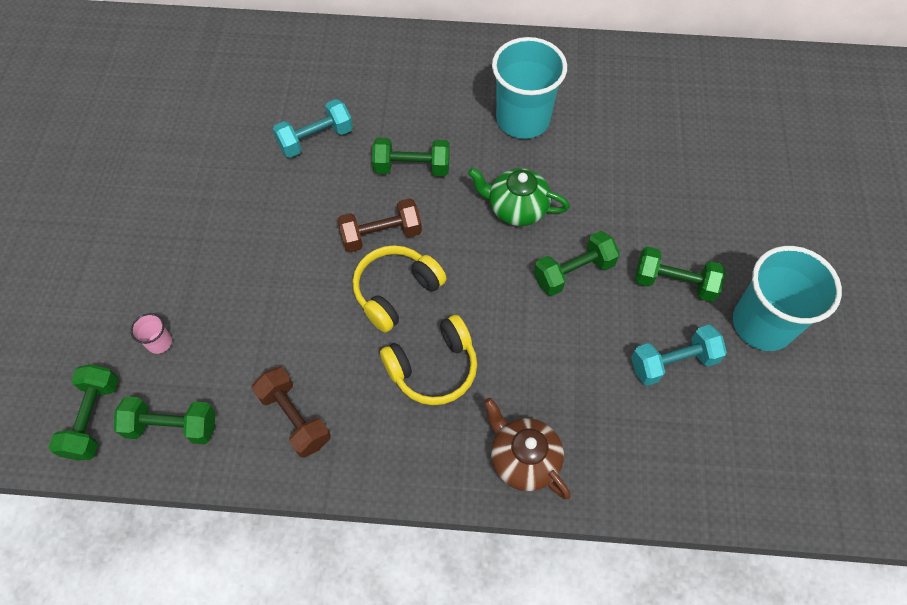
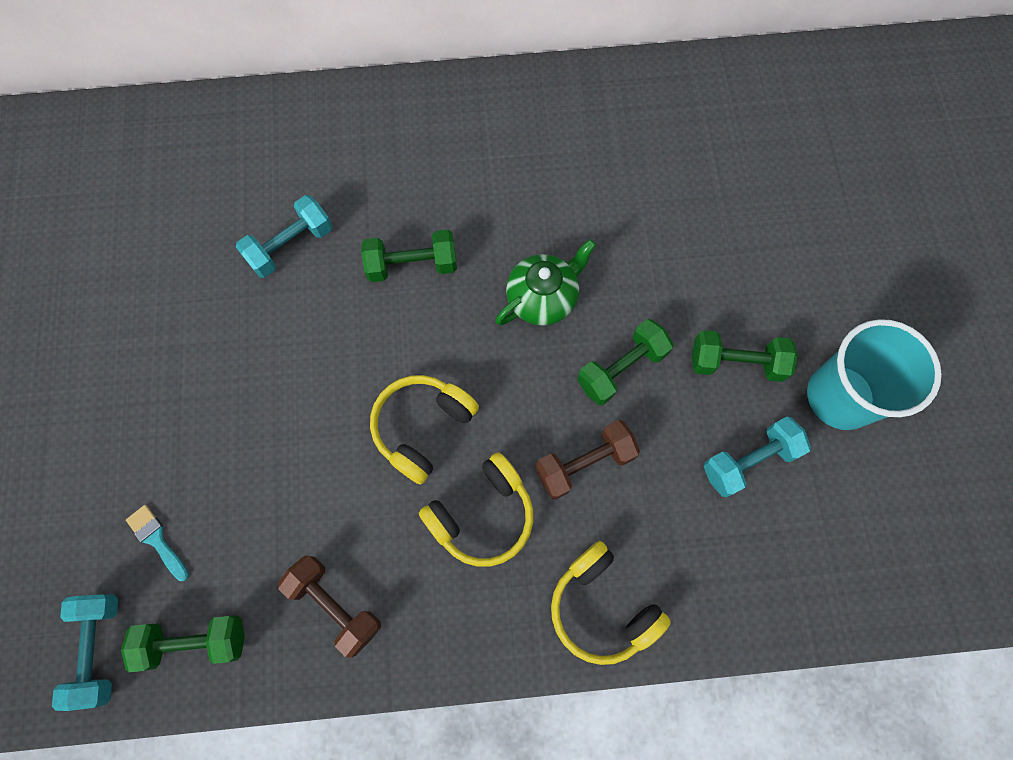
camera: 10 degrees left, 10 degrees up
(93, 418) = (99, 649): green dumbbell -> turquoise dumbbell
(159, 342) = (157, 540): pink cup -> turquoise brush
(381, 235) = (392, 358): brown dumbbell -> brown dumbbell (584, 463)
(516, 208) = (543, 298): green teapot -> green teapot turned 135 degrees clockwise
(523, 119) = (531, 181): turquoise cup -> none
(523, 459) = (602, 607): brown teapot -> yellow headphones

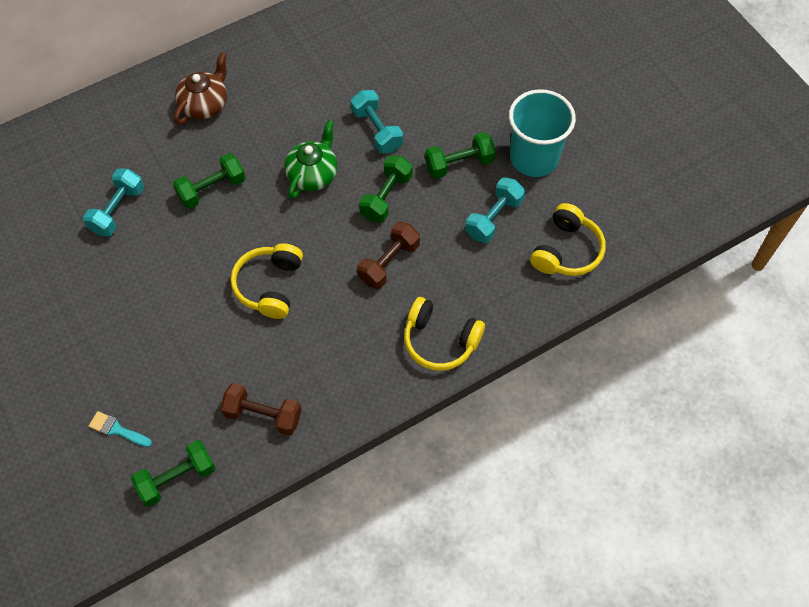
camera: 25 degrees left, 10 degrees down
(99, 649) = (111, 512): turquoise dumbbell -> turquoise dumbbell (377, 130)
(454, 149) = (205, 105): none -> brown teapot
(482, 515) = (336, 321): yellow headphones -> yellow headphones (566, 250)

